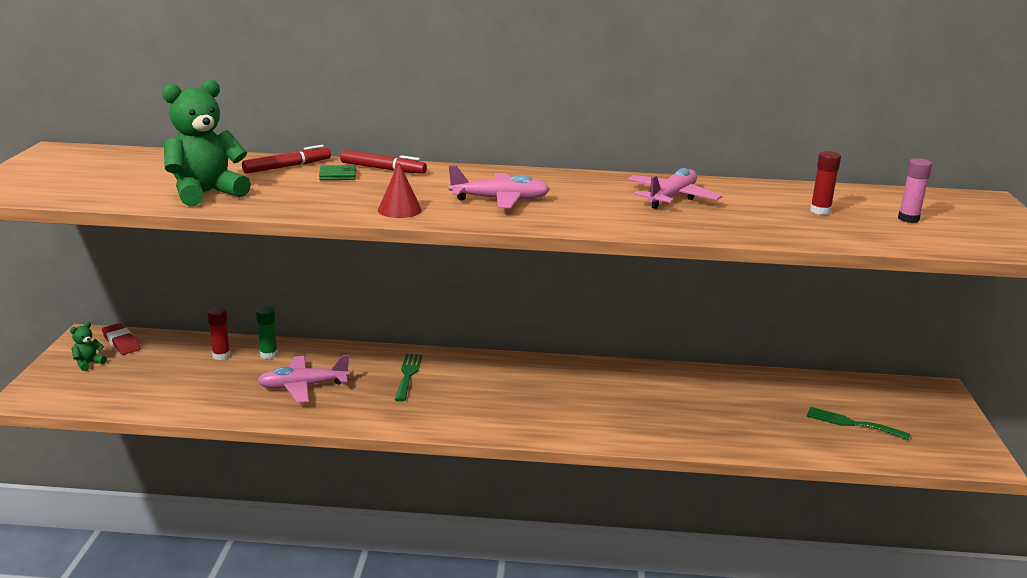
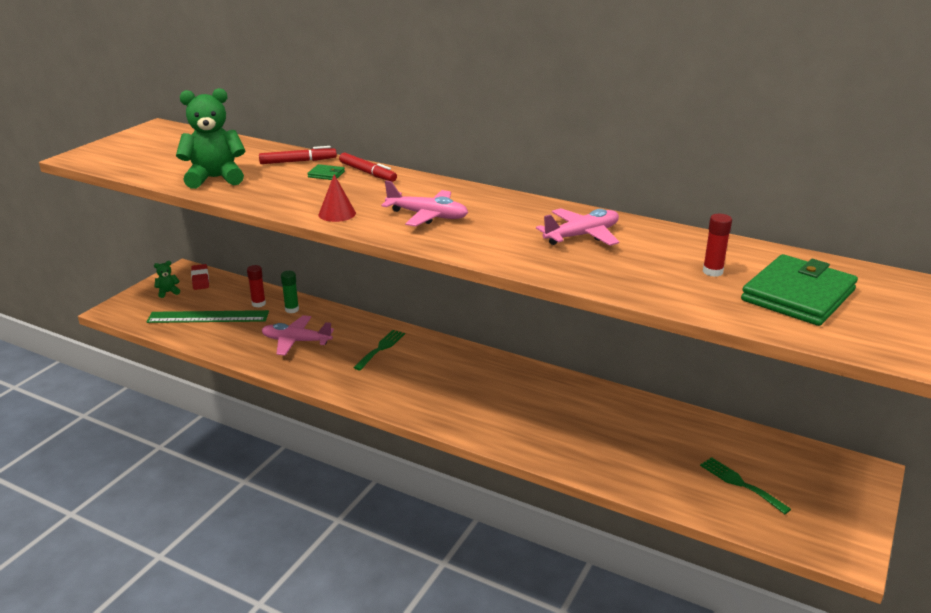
camera: 25 degrees right, 5 degrees up
(167, 381) = (208, 317): none -> green ruler
(908, 219) = (798, 295): pink glue stick -> green wallet

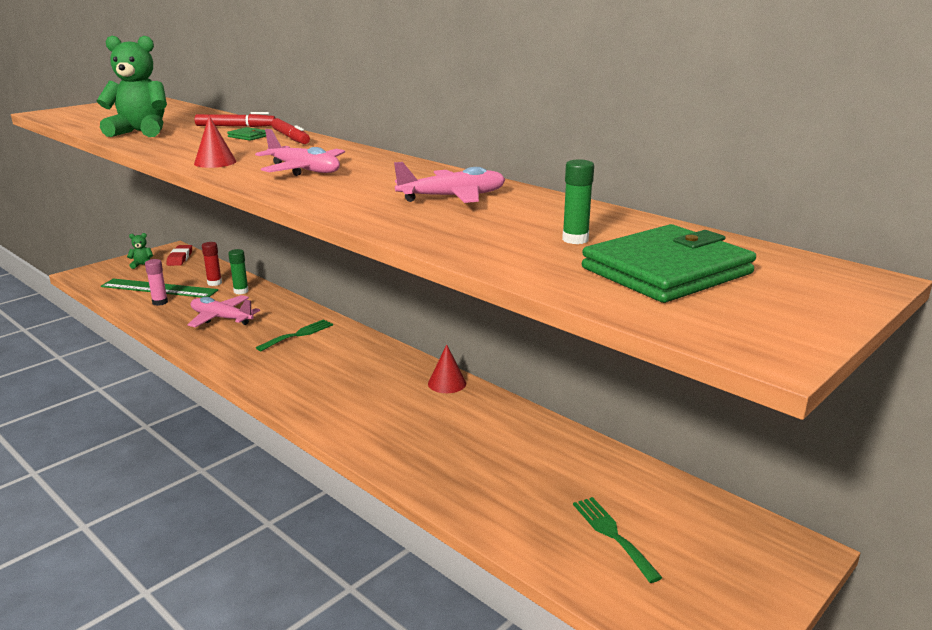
camera: 15 degrees right, 5 degrees down
(222, 332) = (160, 302): none -> pink glue stick
(541, 377) = (447, 383): none -> red cone
(712, 272) = (575, 239): red glue stick -> green glue stick

